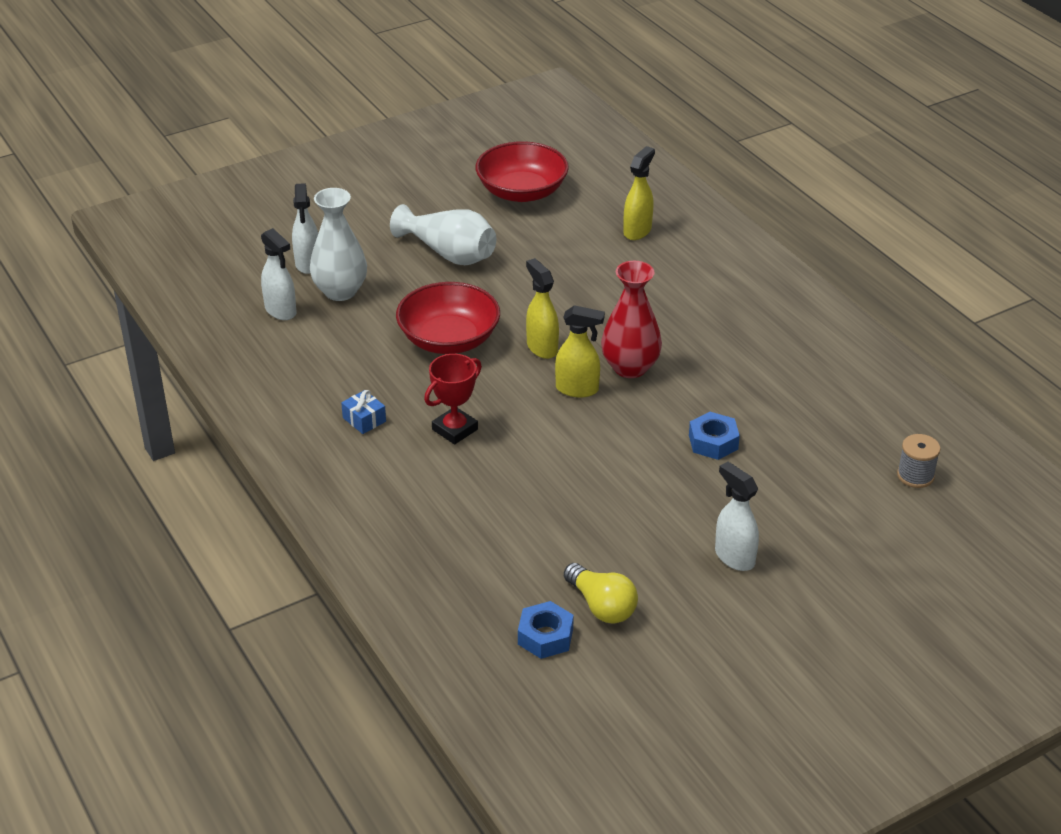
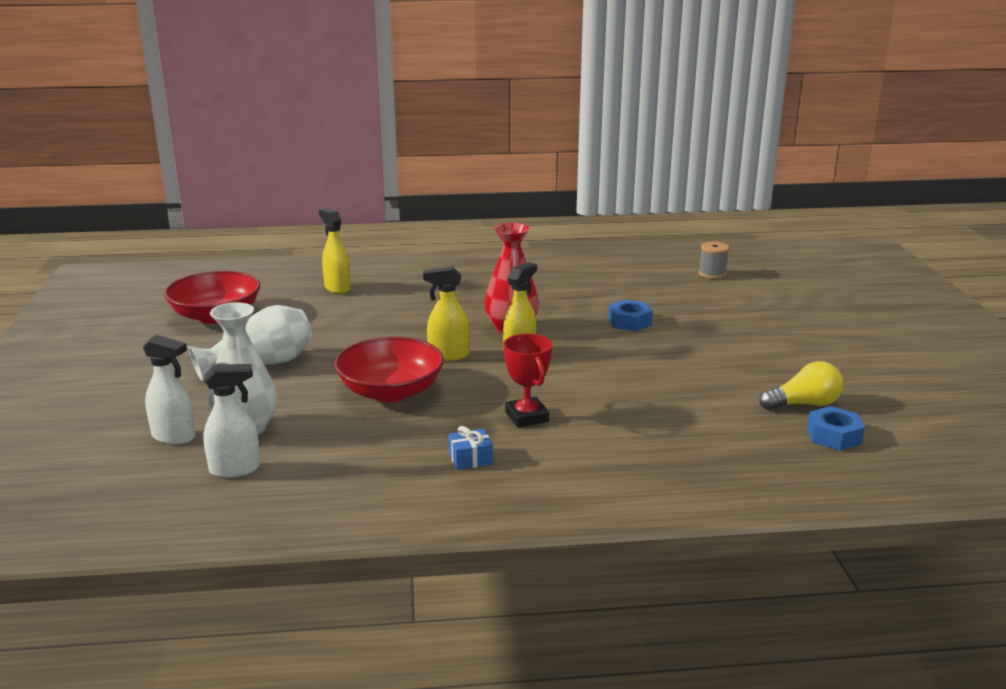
camera: 65 degrees left, 15 degrees down
(734, 557) = (767, 345): white spray bottle -> none

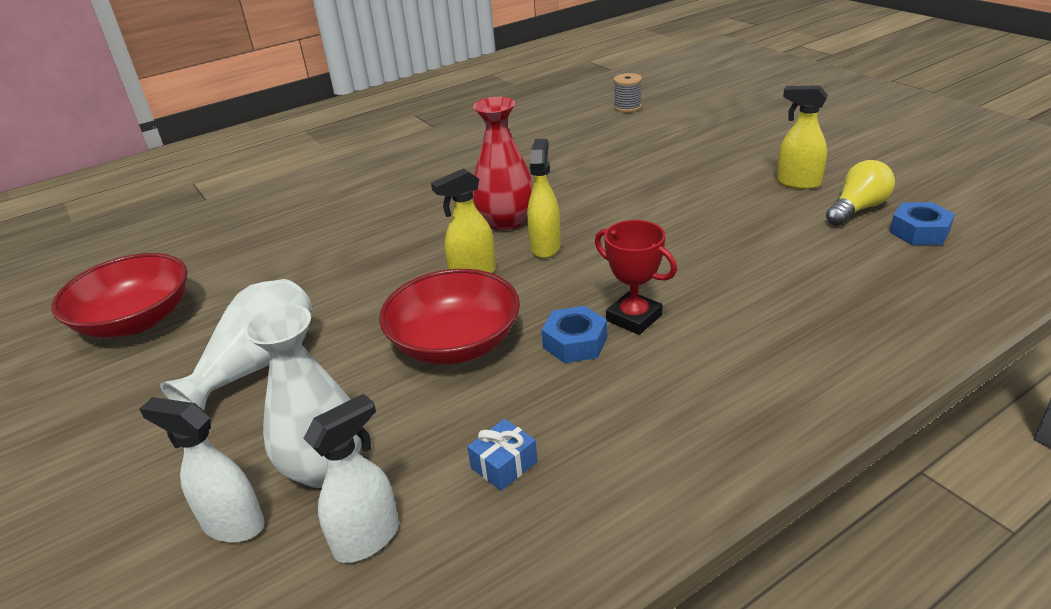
camera: 25 degrees left, 10 degrees up
(174, 437) = (233, 524): white spray bottle -> white spray bottle turned 150 degrees counterclockwise
(337, 288) = (262, 235): yellow spray bottle -> yellow spray bottle (798, 183)
(470, 459) = (634, 395): blue gift -> blue gift (504, 465)
(629, 322) = (611, 176): blue nut -> blue nut (575, 342)

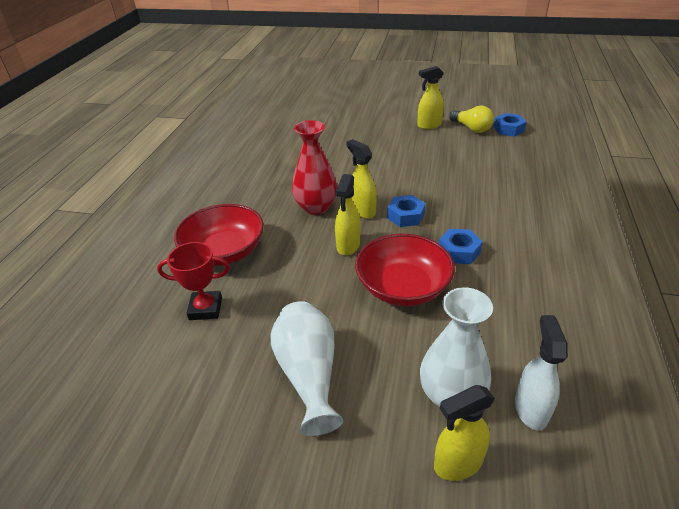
camera: 45 degrees left, 5 degrees up
(136, 320) = (150, 412): red bowl -> red bowl (224, 251)
(233, 524) = (457, 463): white spray bottle -> yellow spray bottle
(504, 465) = (526, 328): blue gift -> none
(582, 274) = (405, 216): none -> blue nut
(627, 107) = (277, 114): grey spool -> none
(634, 318) = (464, 224): red trophy -> red trophy (205, 308)
(857, 209) = (471, 128): yellow light bulb -> yellow light bulb turned 135 degrees clockwise

